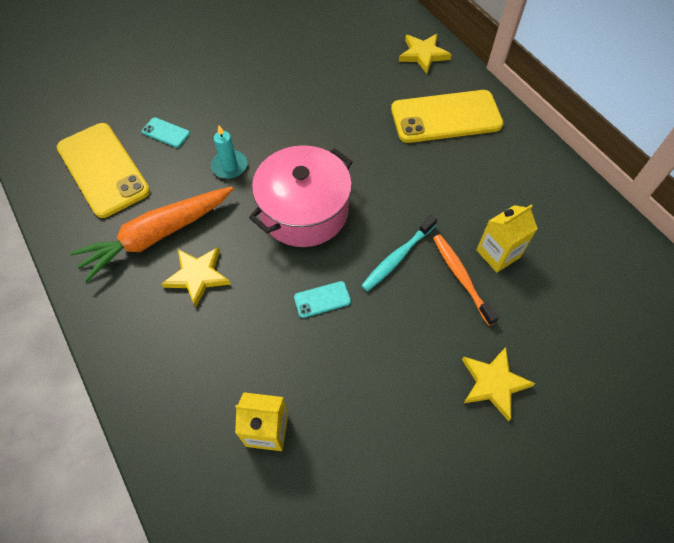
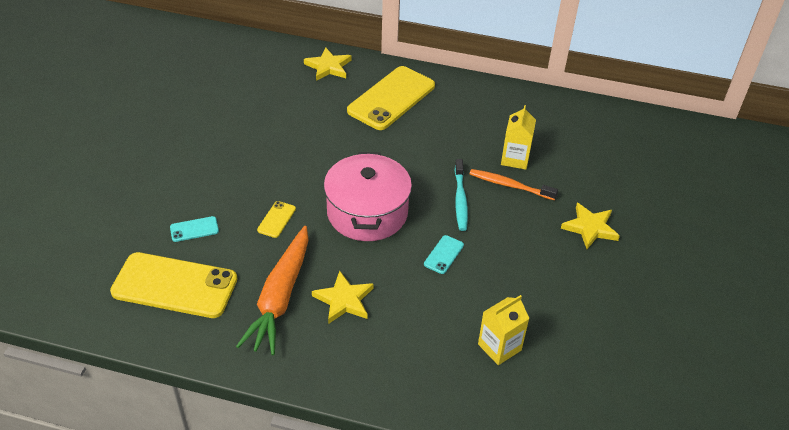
camera: 45 degrees left, 15 degrees down
(229, 166) = (276, 219): turquoise candle -> yellow phone

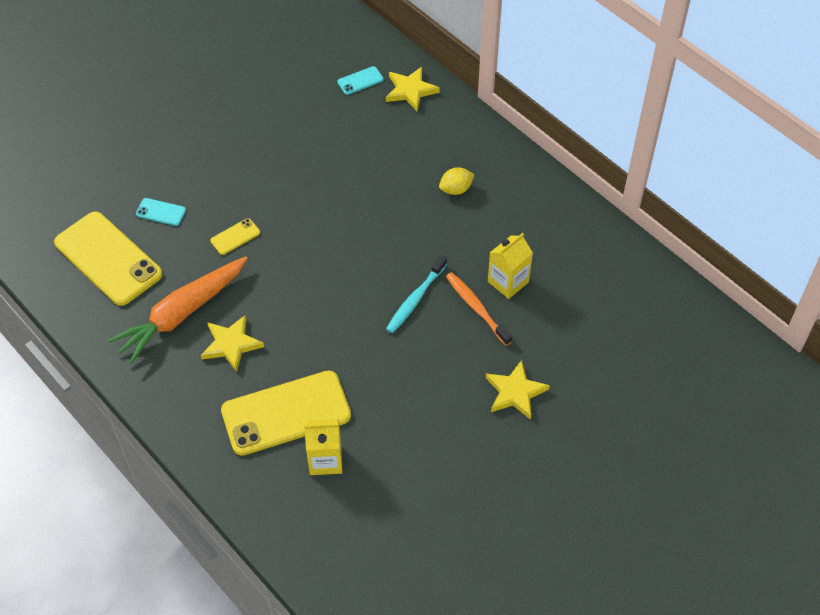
camera: 35 degrees right, 10 degrees up
(367, 212) = (319, 269): pink pot -> none
(391, 98) = (443, 155): yellow phone -> yellow phone (286, 413)
(421, 116) = (456, 189): none -> yellow lemon
(444, 254) = (352, 347): turquoise phone -> turquoise phone (360, 81)

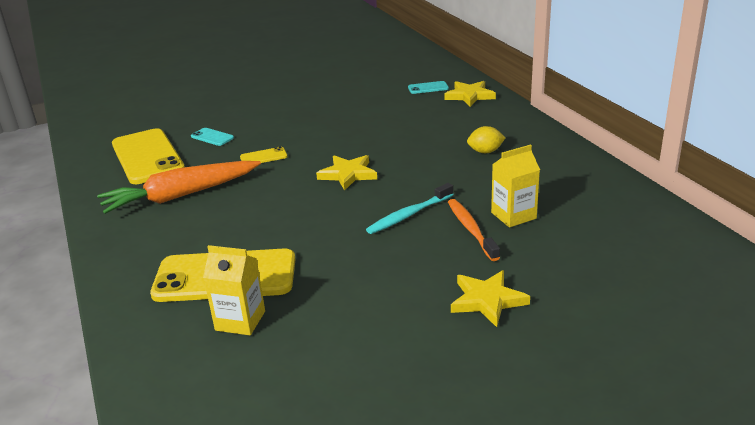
camera: 20 degrees right, 25 degrees down
(231, 344) = (209, 221): yellow star -> yellow star (348, 174)

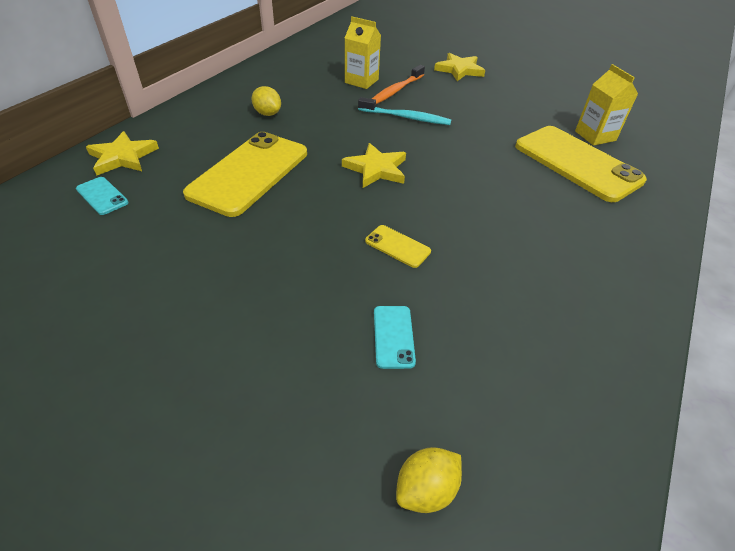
camera: 130 degrees left, 15 degrees up
(147, 157) = (510, 374): yellow phone -> yellow phone (249, 173)
(148, 124) = (426, 489): none -> yellow lemon
(180, 196) = (535, 263): orange carrot -> none

